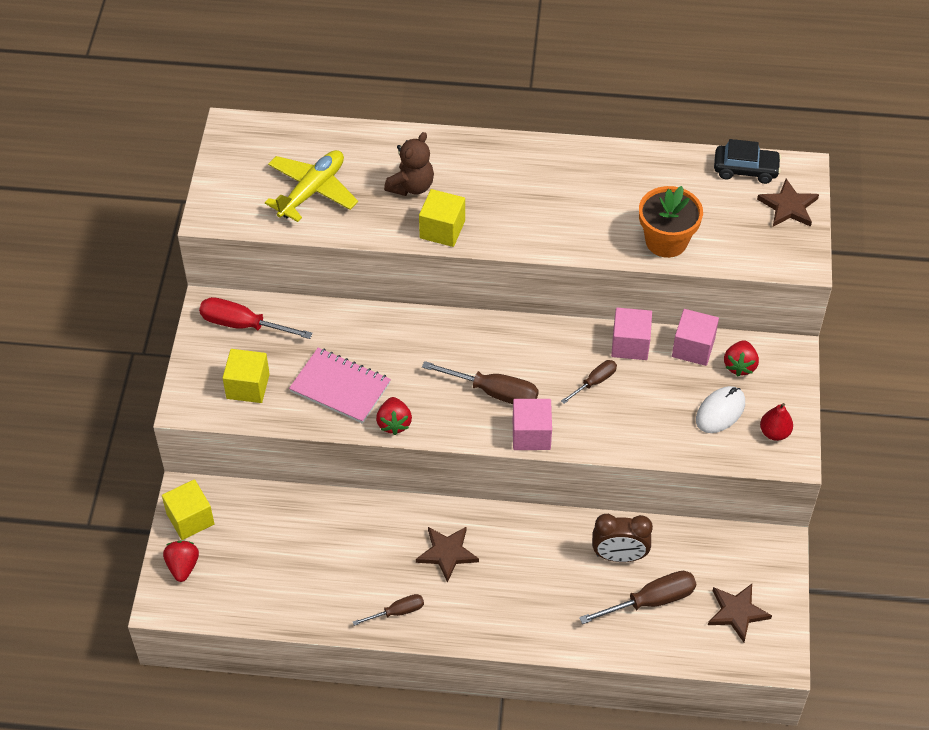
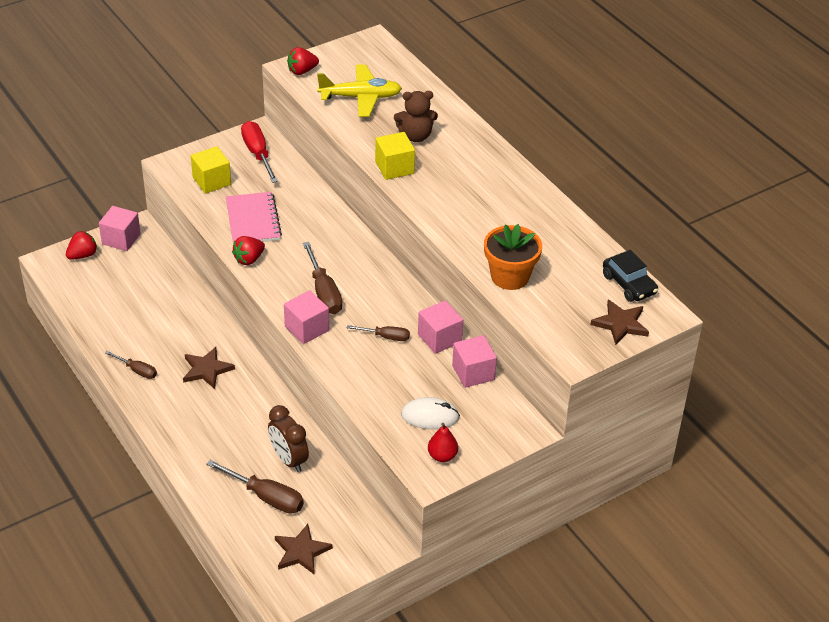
camera: 50 degrees right, 10 degrees down
(190, 519) = (121, 239): yellow cube -> pink cube
(739, 366) = (484, 406): red strawberry -> red strawberry (302, 71)

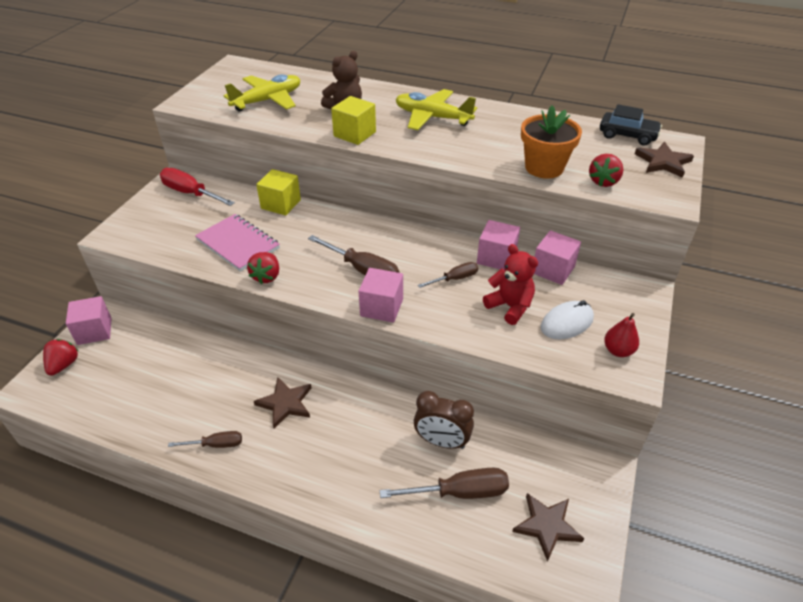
camera: 35 degrees left, 0 degrees up
(212, 181) = (167, 230): yellow cube -> yellow cube (281, 204)
(302, 71) = (195, 101): red strawberry -> red strawberry (603, 181)
(402, 381) = (510, 307): none -> red teddy bear
(479, 182) = (432, 117): none -> yellow plane

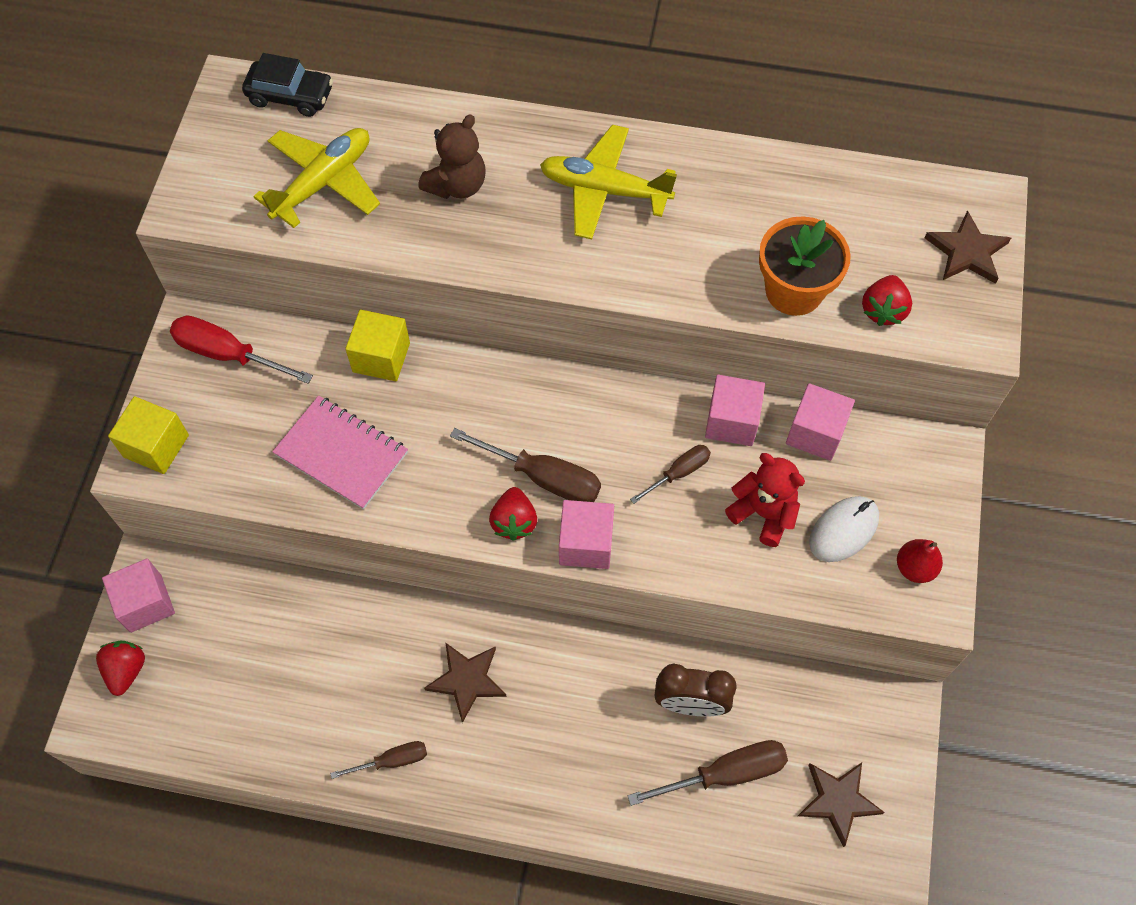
camera: 10 degrees left, 20 degrees up
(267, 276) = (405, 512): red strawberry -> red strawberry (514, 522)
(354, 134) = (490, 251): yellow cube -> yellow cube (156, 446)
(627, 135) = (912, 193): black car -> black car (290, 96)

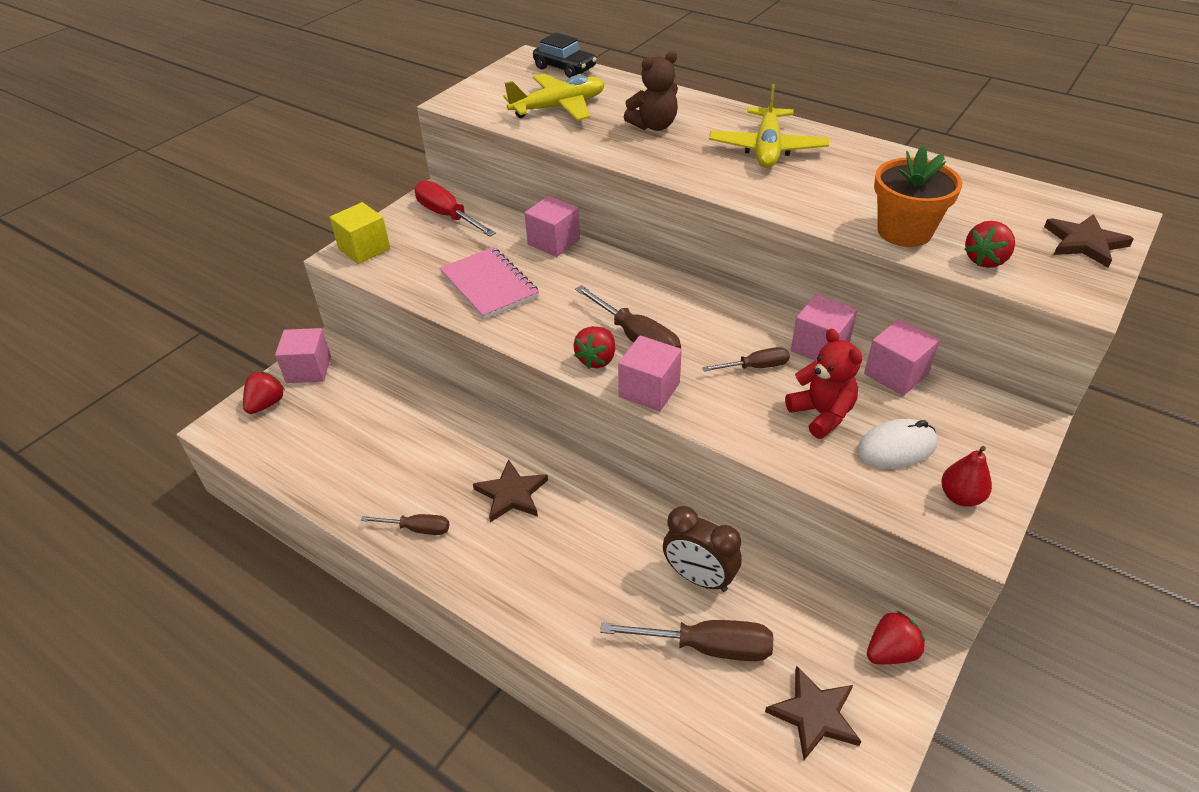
camera: 25 degrees right, 20 degrees down
(381, 357) = (553, 242): yellow cube -> pink cube
(604, 190) = (767, 149): yellow plane -> yellow plane turned 120 degrees counterclockwise
(881, 712) = (890, 652): none -> red strawberry

